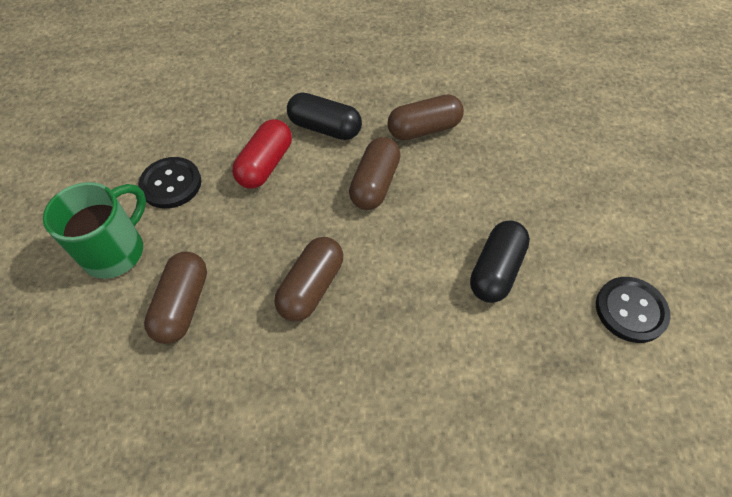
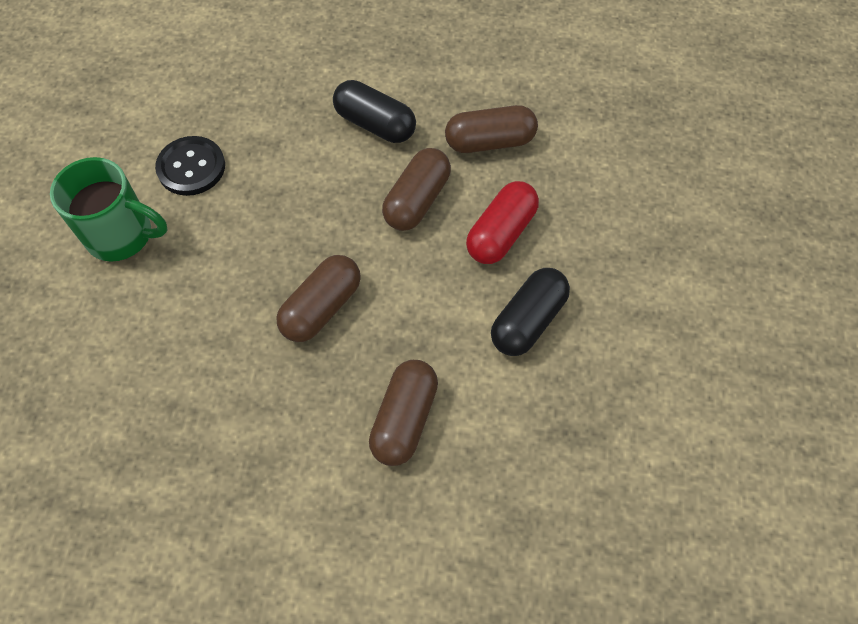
camera: 10 degrees right, 5 degrees up
(115, 251) = (122, 235): green mug -> green mug turned 60 degrees clockwise
(183, 305) = (183, 305): brown capsule -> brown capsule (404, 419)
(265, 164) = (299, 159): red capsule -> red capsule (501, 233)
(630, 310) = (666, 389): black button -> none

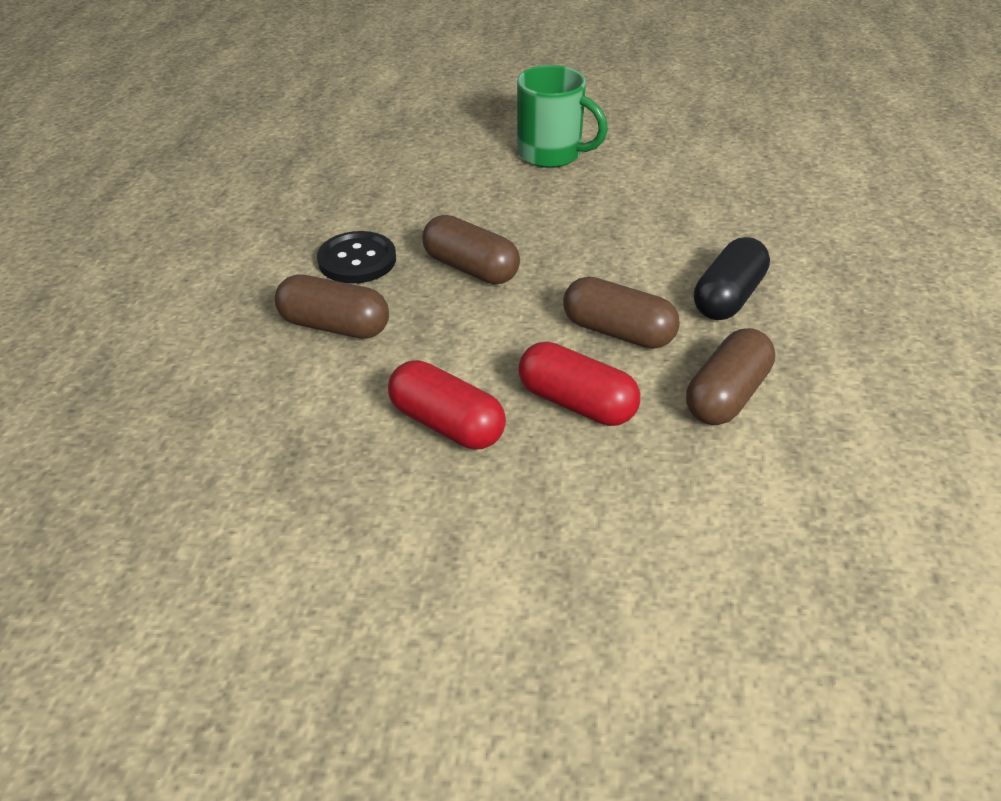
camera: 90 degrees right, 20 degrees down
(122, 235) = (551, 154): green mug -> green mug turned 75 degrees counterclockwise
(191, 167) = (636, 182): black button -> black button (357, 260)
(490, 141) = (726, 396): brown capsule -> brown capsule turned 45 degrees clockwise
(528, 321) = (446, 424): black capsule -> red capsule

